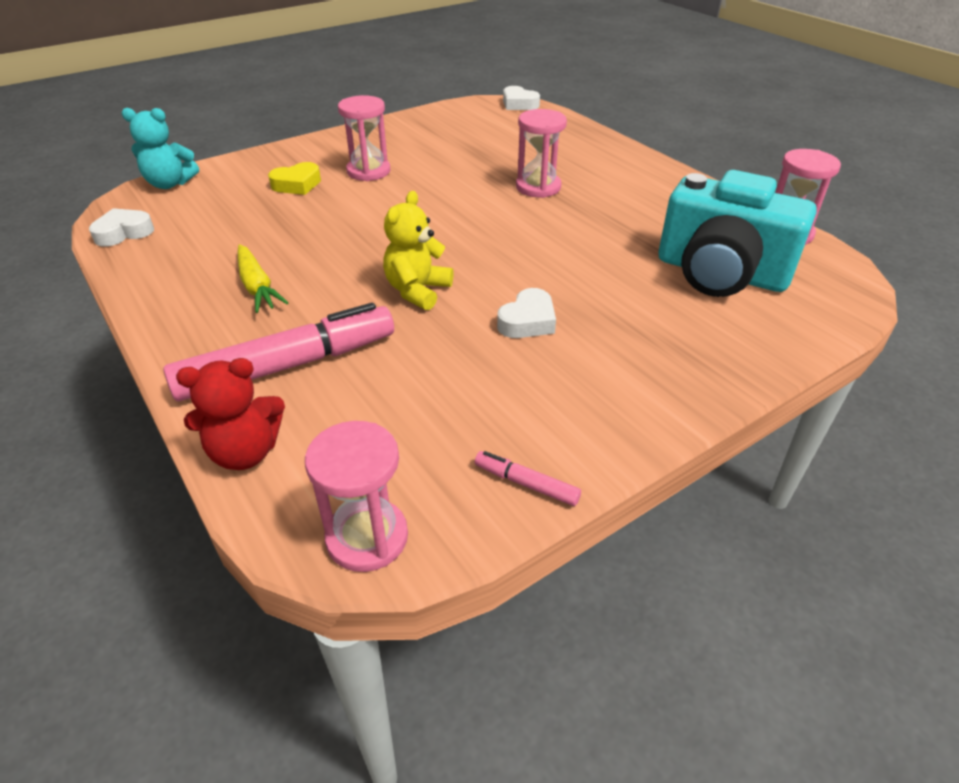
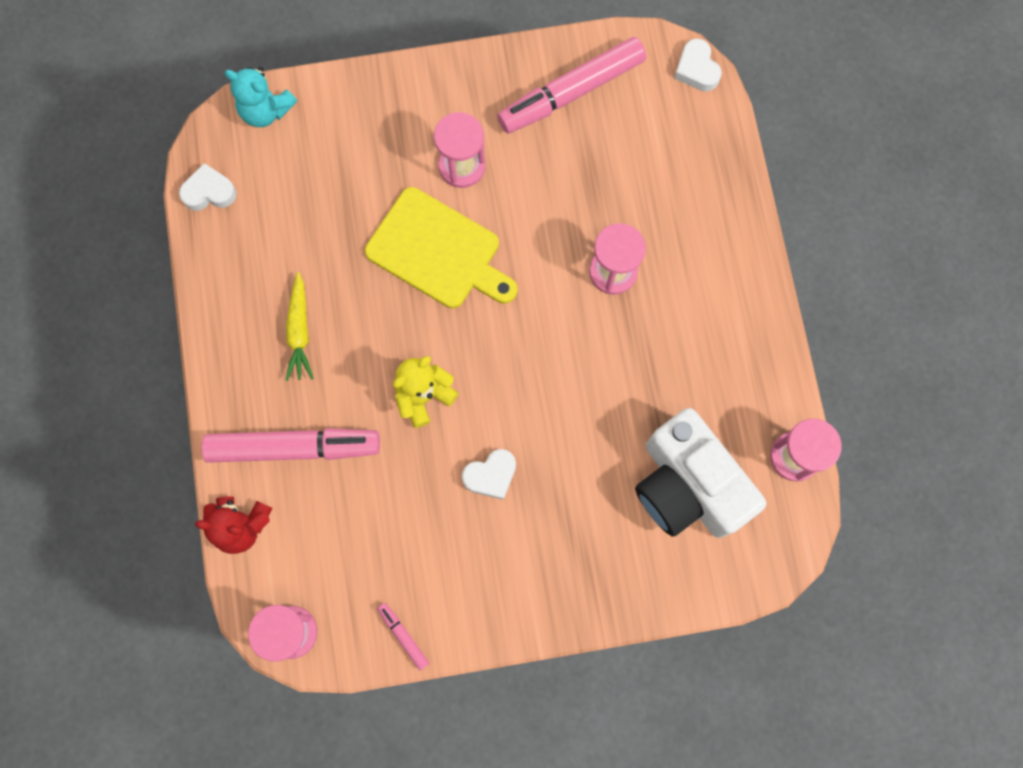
camera: 25 degrees right, 35 degrees up
(297, 184) = (384, 164): yellow heart -> none
(375, 212) = (438, 251): none -> yellow cutting board
(435, 127) = (572, 92): none -> pink marker
(720, 273) = (688, 486): turquoise camera -> white camera

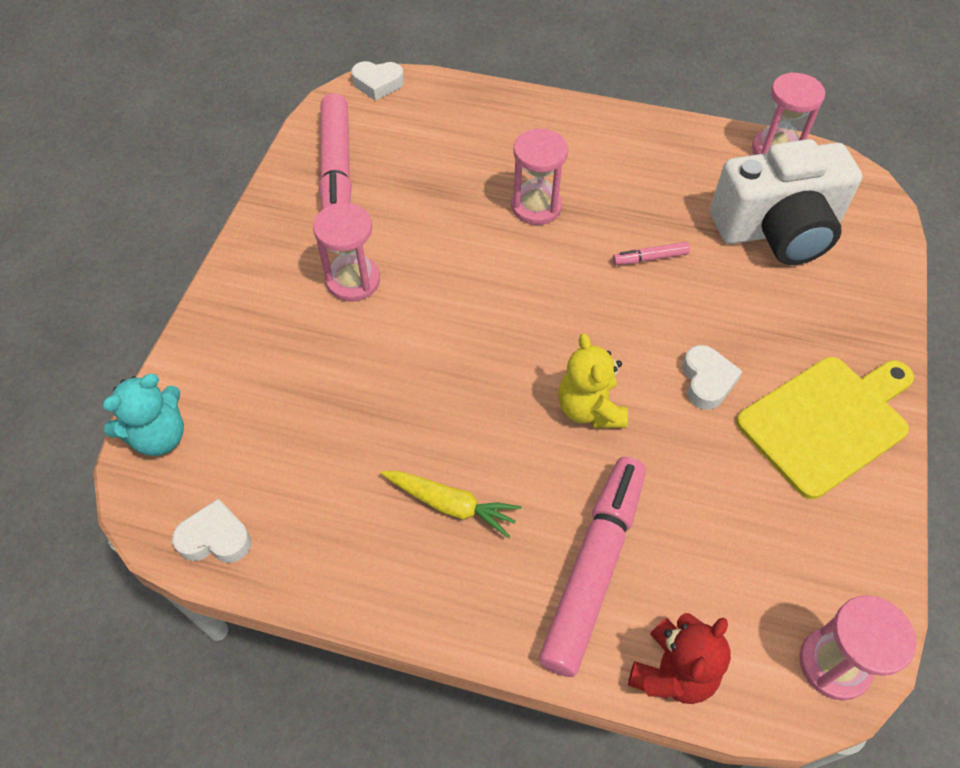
camera: 65 degrees left, 20 degrees down
(209, 192) = (215, 538): white heart -> white heart turned 75 degrees clockwise
(403, 636) = (870, 537): pink marker -> pink marker (650, 258)
(438, 251) = (433, 335): yellow cutting board -> yellow cutting board (827, 422)

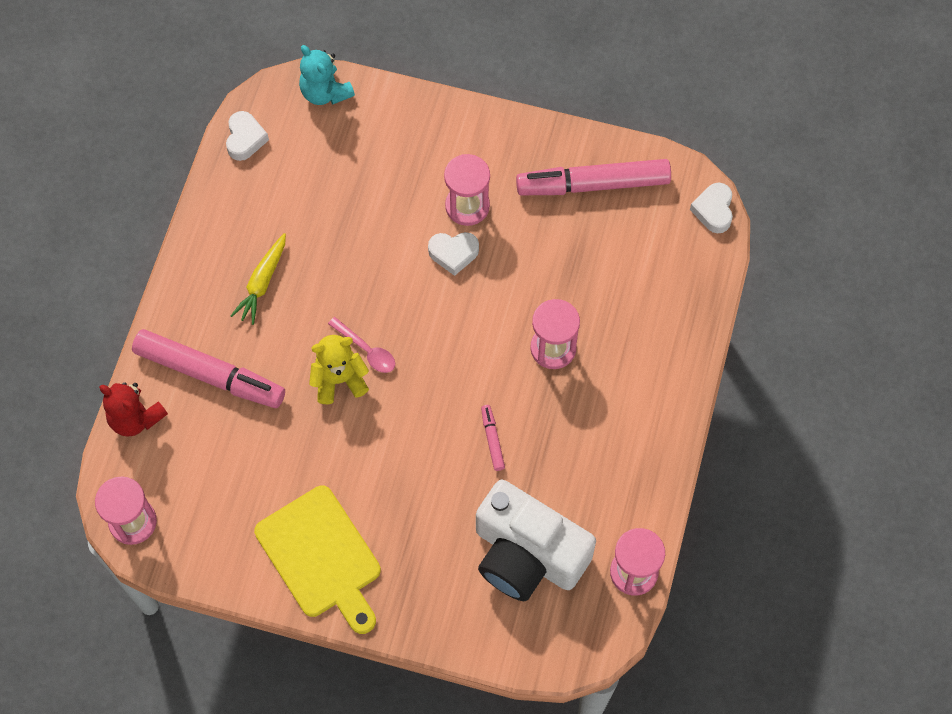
camera: 90 degrees right, 10 degrees up
(547, 380) = (366, 350): none -> pink spoon
(707, 381) = (362, 470): white heart -> white heart (453, 253)
(777, 230) = (527, 554): white camera -> white camera turned 45 degrees counterclockwise

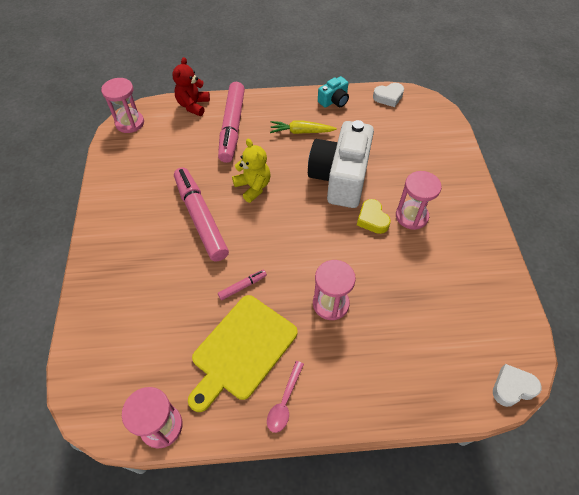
camera: 70 degrees right, 10 degrees down
(218, 214) = (334, 100): none -> turquoise camera
(321, 557) = (128, 215): yellow cutting board -> yellow cutting board (242, 349)
(325, 92) = (442, 122): turquoise teddy bear -> none
(366, 350) = (280, 194): pink spoon -> pink spoon (284, 402)
(453, 253) = (372, 219): white heart -> yellow heart
(527, 554) = (158, 338): white camera -> white camera (340, 178)
(593, 184) = (477, 289): pink marker -> pink marker (201, 218)

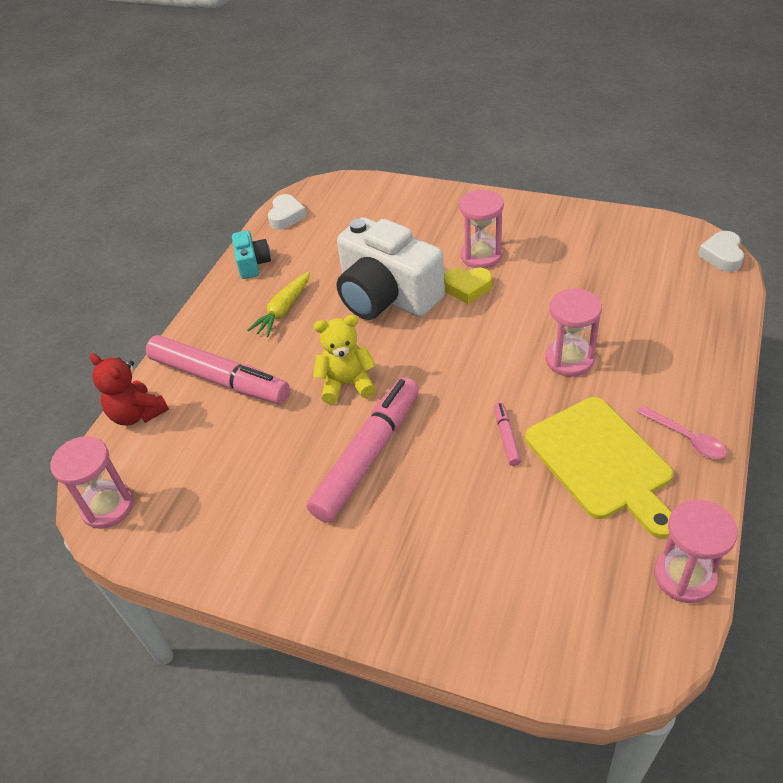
camera: 60 degrees left, 10 degrees down
(201, 218) = (367, 456): pink marker -> pink marker turned 120 degrees clockwise

